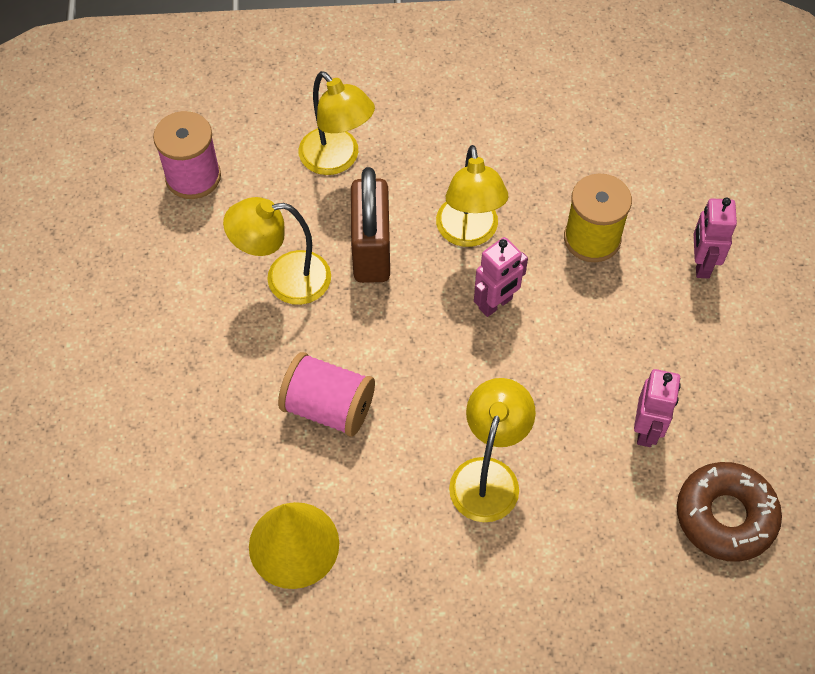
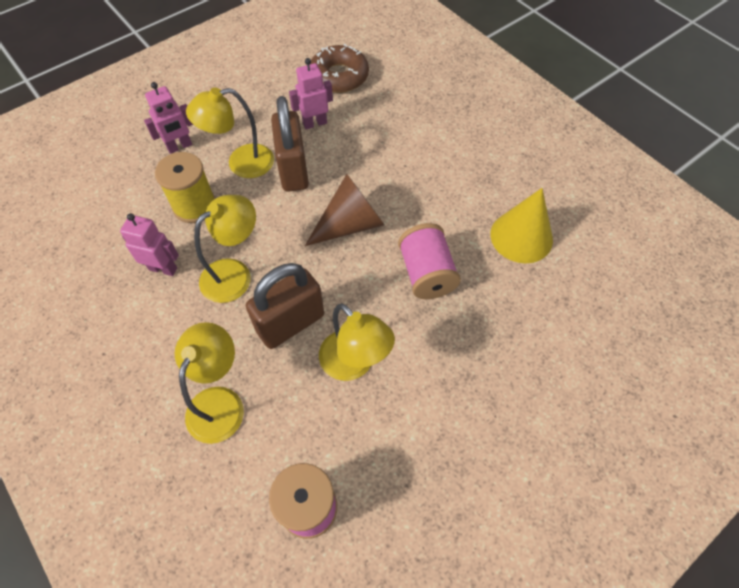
camera: 125 degrees left, 0 degrees up
(451, 374) = (350, 224): none -> brown cone
(488, 475) = (400, 174): yellow lamp -> yellow lamp (241, 163)
(496, 304) = (282, 229): pink robot -> pink robot (163, 268)
(578, 361) = (293, 170): none -> brown padlock

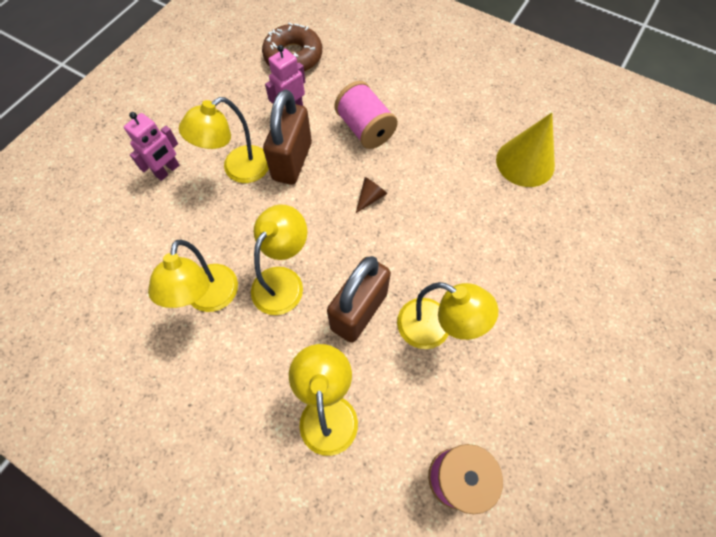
camera: 20 degrees left, 5 degrees up
(163, 268) = (209, 299): pink robot -> yellow lamp
(194, 206) = (211, 226): yellow spool -> none
(293, 170) = (292, 161): brown padlock -> brown padlock turned 45 degrees clockwise
(350, 224) = (370, 198): brown cone -> brown cone, size x0.46
(426, 274) = (459, 223): pink spool -> pink spool (365, 129)

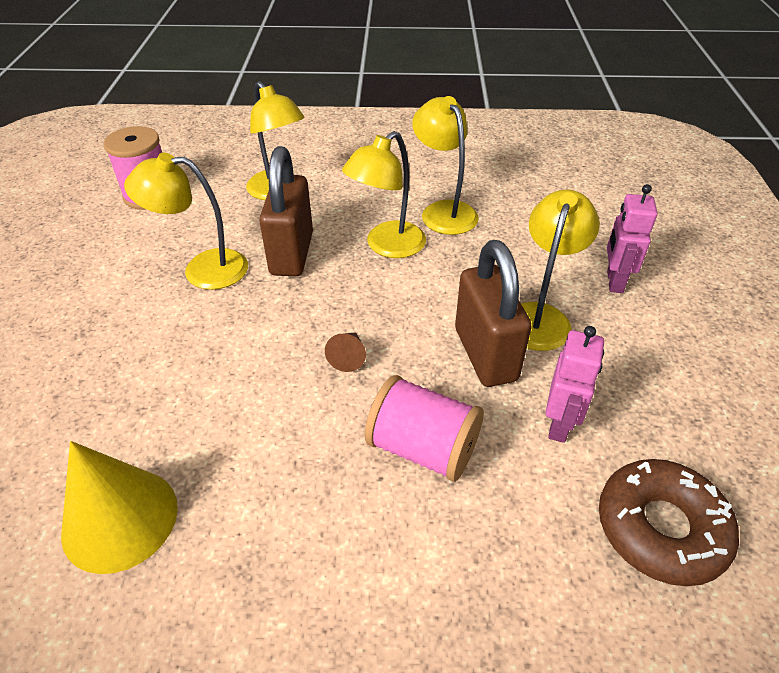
camera: 150 degrees right, 20 degrees down
(283, 281) = (387, 246): yellow lamp -> yellow lamp turned 45 degrees clockwise

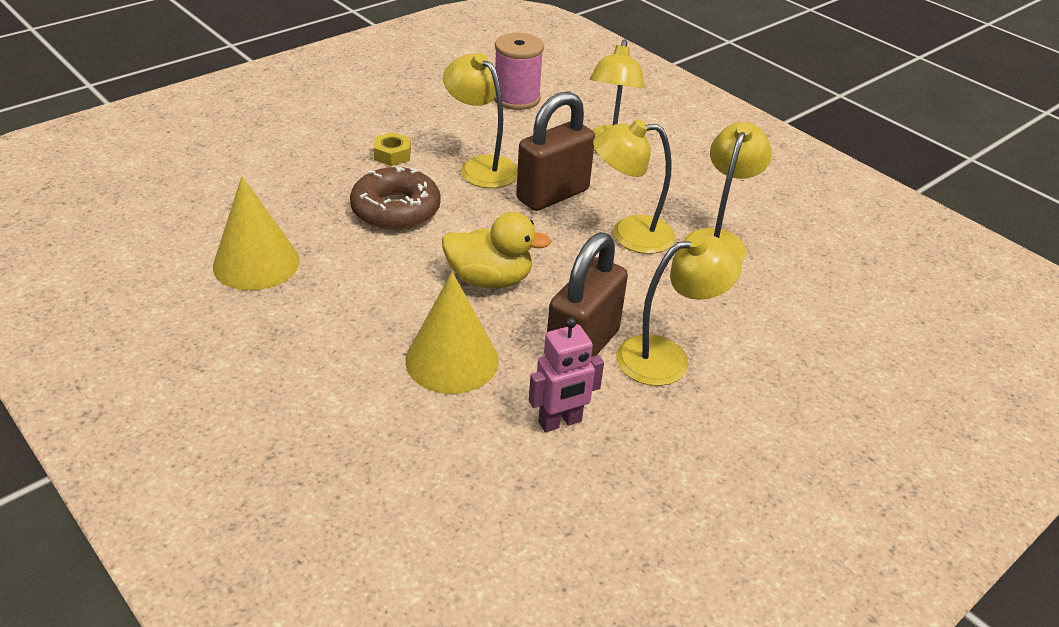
camera: 45 degrees right, 5 degrees down
(107, 312) = (392, 155): none -> yellow nut
(348, 357) = (489, 279): brown cone -> yellow duck
(422, 448) = (452, 360): pink spool -> yellow cone
(614, 281) = (776, 383): pink robot -> none
(661, 528) = (524, 523): brown donut -> brown donut (395, 209)

